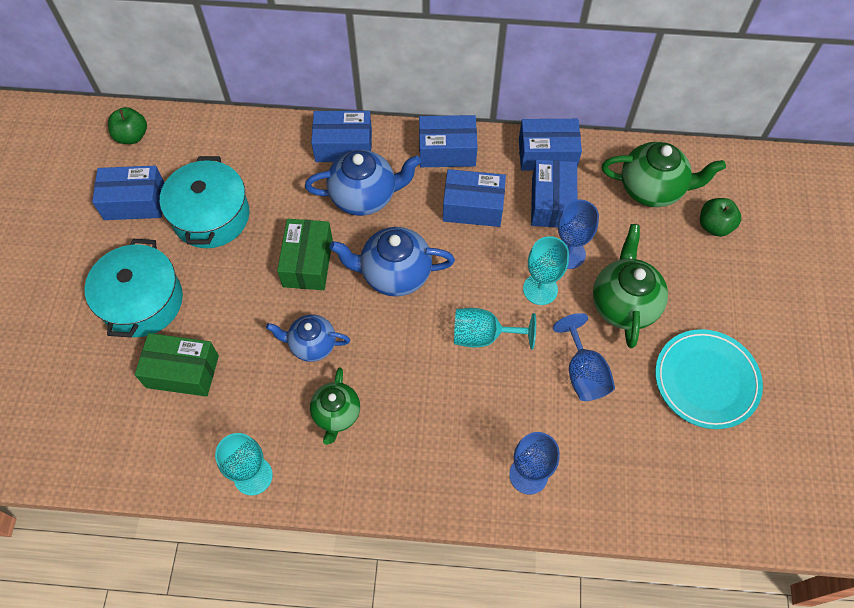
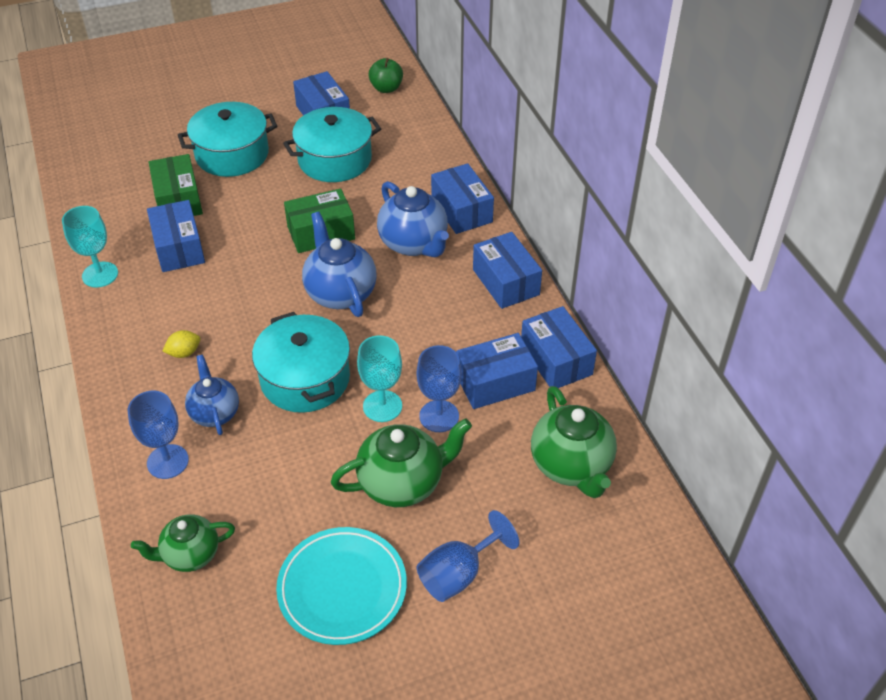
camera: 65 degrees right, 15 degrees down
(312, 345) = (239, 265): blue teapot -> blue teapot (215, 413)
(336, 414) = (177, 305): green teapot -> green teapot (190, 554)
(403, 425) = (184, 353): none -> yellow lemon
(473, 207) = (450, 323): blue box -> blue box (179, 248)
(483, 336) = (305, 379): turquoise goblet -> turquoise pot
(583, 372) = (301, 472): blue goblet -> blue goblet (458, 574)
(714, 226) = (558, 541): green apple -> none

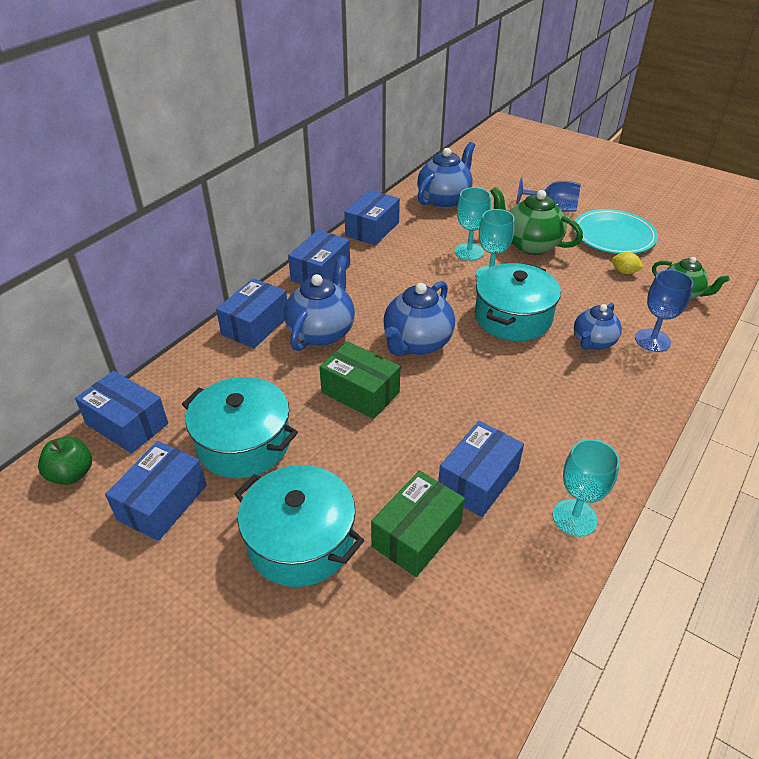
camera: 125 degrees left, 5 degrees down
(184, 353) = (572, 392): yellow lemon -> yellow lemon (624, 272)
(439, 416) = (469, 252): blue goblet -> turquoise goblet
(495, 382) = (417, 243): blue box -> blue box (127, 424)
(571, 465) = (444, 200): green teapot -> blue teapot

